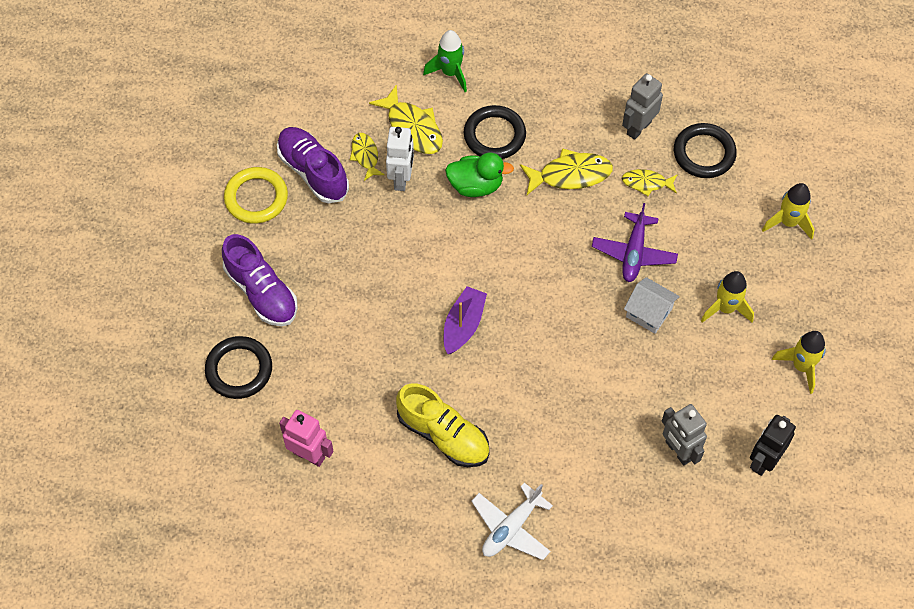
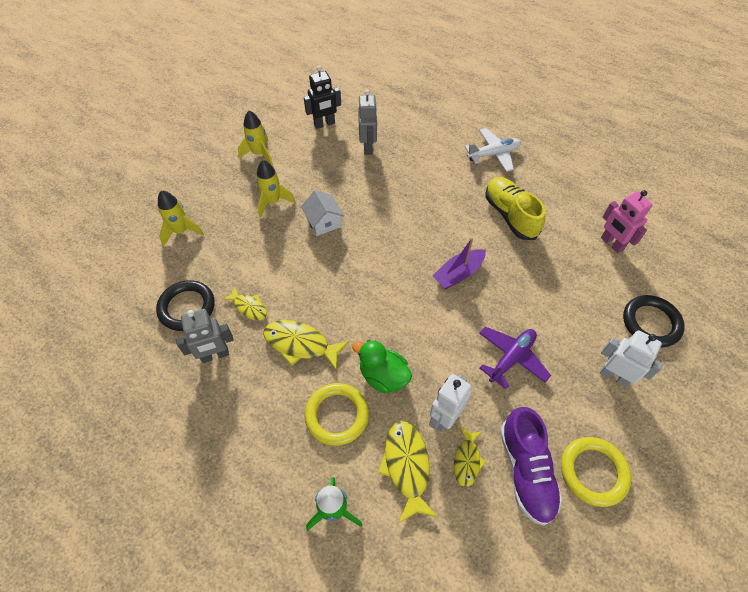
camera: 150 degrees left, 5 degrees down
(261, 292) = (614, 376): purple shoe -> white robot
(494, 135) = (337, 415): black ring -> yellow ring
(634, 253) = (301, 263): purple plane -> purple plane (511, 358)

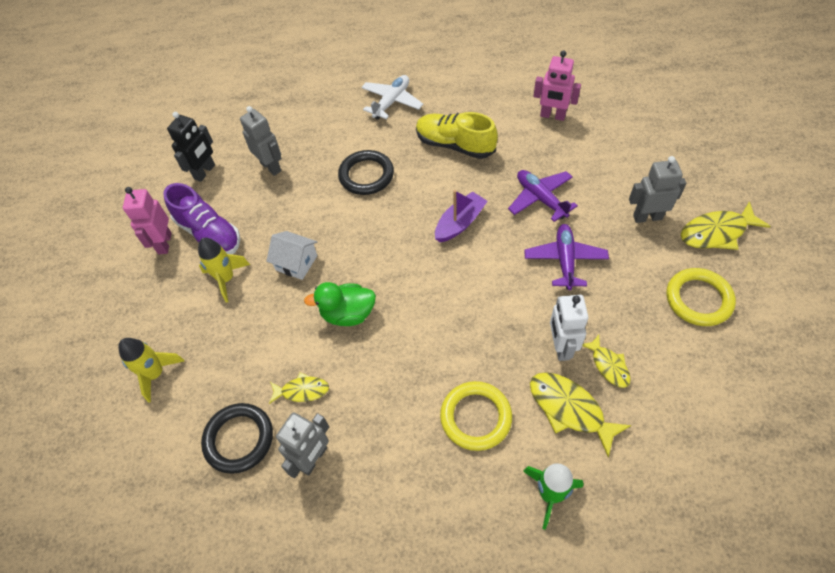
camera: 35 degrees left, 0 degrees up
(259, 154) = (164, 243): yellow rocket -> pink robot
(300, 344) = (384, 385): yellow fish -> yellow fish (716, 232)
(383, 376) = (481, 354): green duck -> green duck (348, 314)
(458, 274) = (460, 223): purple boat -> purple boat turned 150 degrees counterclockwise
(525, 470) = (655, 337): purple shoe -> purple shoe (209, 234)
(538, 299) = (540, 198): none -> purple plane
(614, 376) = (647, 217): white robot -> grey robot
(651, 323) = (634, 158): black ring -> black ring (366, 175)

